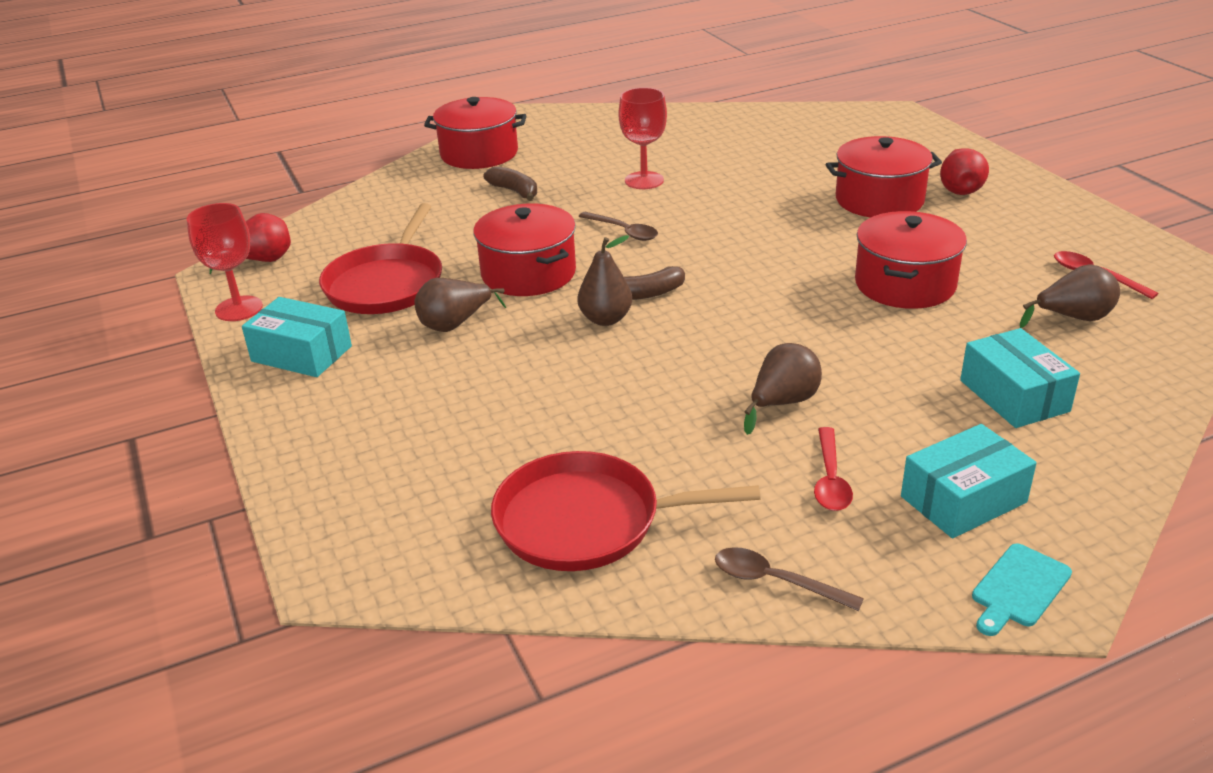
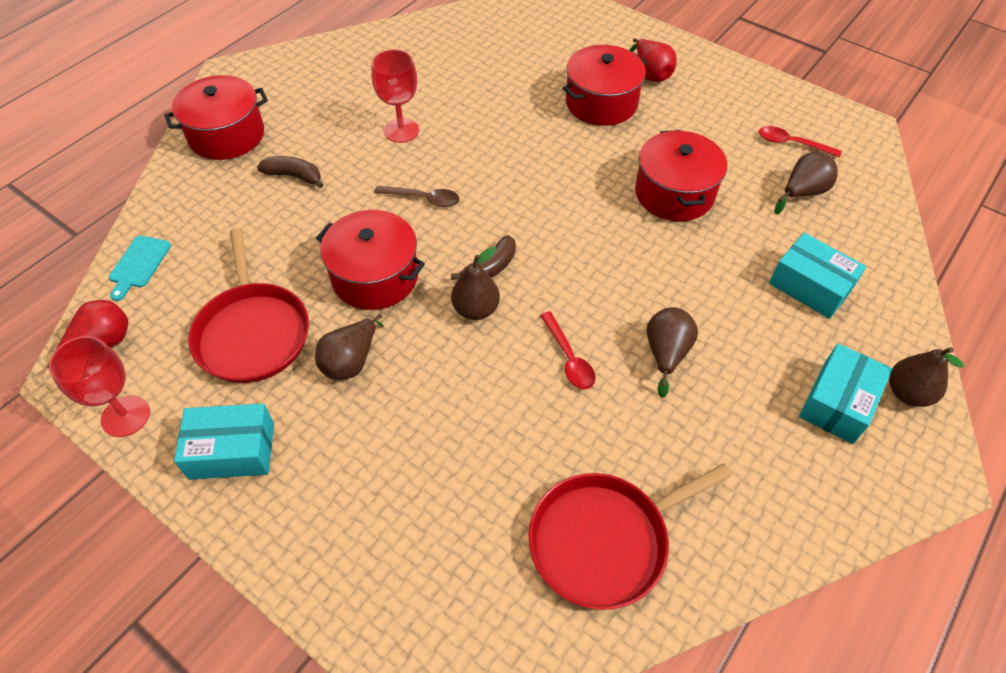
camera: 30 degrees left, 20 degrees up
(775, 581) = (770, 538): brown spoon -> none
(830, 480) = (745, 420): red spoon -> red spoon (569, 358)
(1018, 588) = (916, 472): turquoise cutting board -> turquoise cutting board (138, 264)
(1068, 518) = (907, 393): none -> brown pear

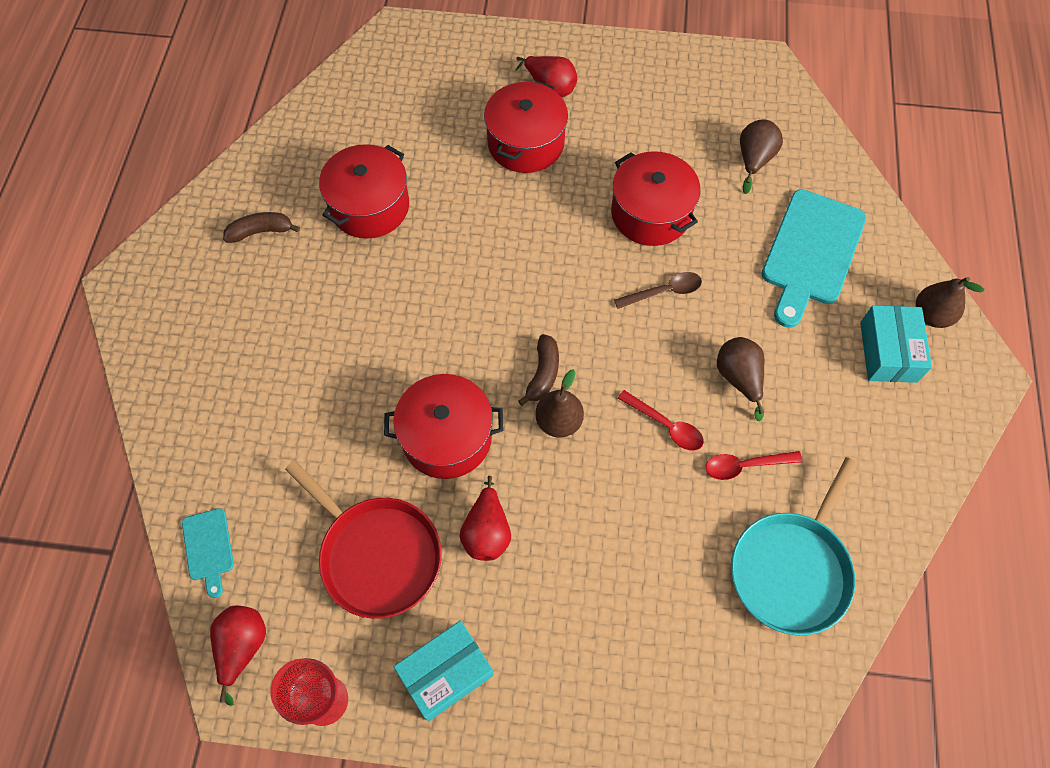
camera: 30 degrees left, 10 degrees up
(226, 135) = (181, 359): red pot -> red pot (369, 206)
(294, 176) = (288, 371): brown banana -> brown banana (261, 231)
(351, 361) = (487, 531): brown pear -> red pear
(401, 130) = (357, 266): red goblet -> none
(424, 199) = (433, 332): brown spoon -> brown spoon (664, 292)
(604, 540) = (792, 569): red pan -> turquoise pan
(791, 143) = (716, 111): red spoon -> red spoon (744, 465)
(810, 286) = (811, 253): turquoise box -> turquoise cutting board

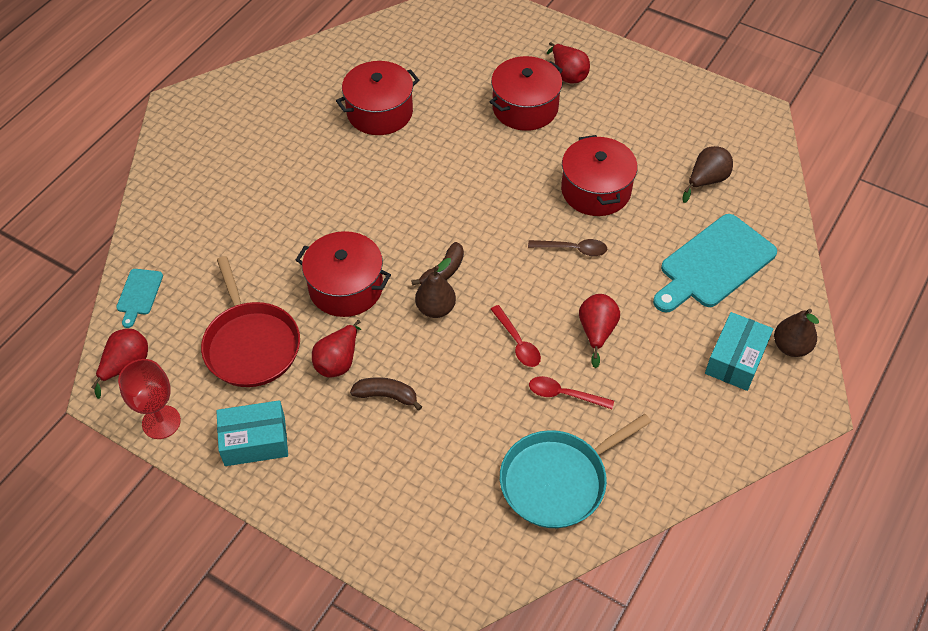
camera: 25 degrees right, 10 degrees down
(261, 231) = (291, 103): brown banana -> brown banana (386, 396)
(739, 378) = (596, 332): brown pear -> red pear

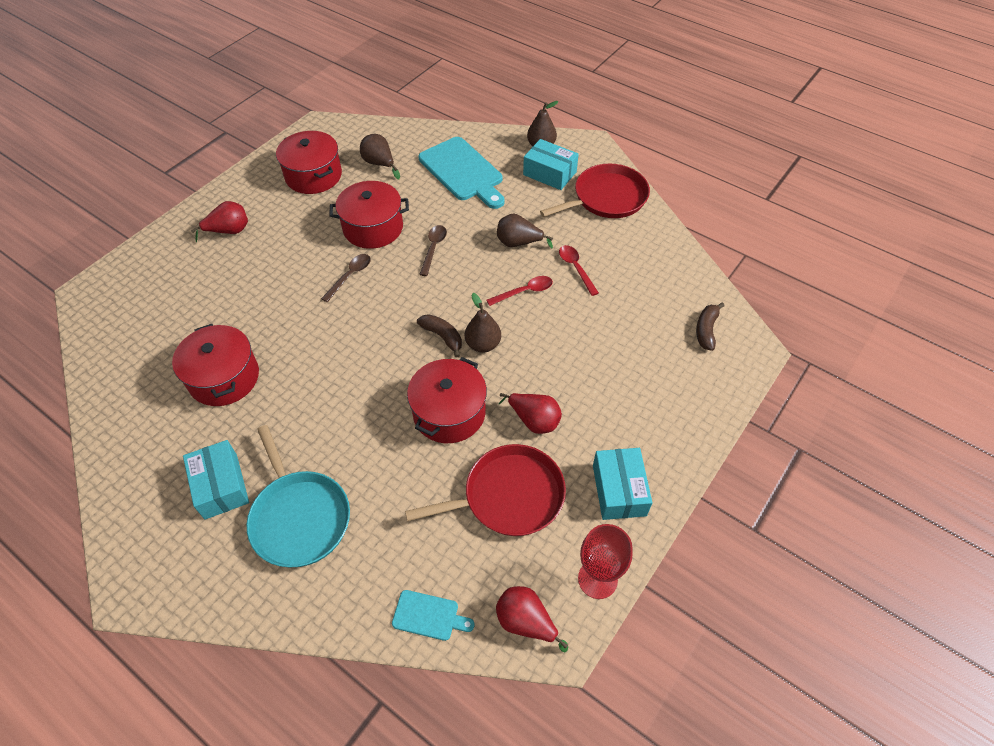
camera: 85 degrees left, 0 degrees up
(266, 135) = (221, 486): none -> turquoise box
(386, 396) = (573, 384): brown banana -> brown banana (706, 330)
(519, 182) = (350, 276): none -> brown spoon
(525, 108) = (260, 264): red pot -> red pot (313, 175)
(558, 480) = (651, 279): turquoise pan -> turquoise pan (299, 517)
(564, 394) = (576, 268): red spoon -> red spoon turned 135 degrees clockwise
(596, 332) = (519, 243): red pear -> brown pear
(702, 428) = (606, 198): none -> red pan

